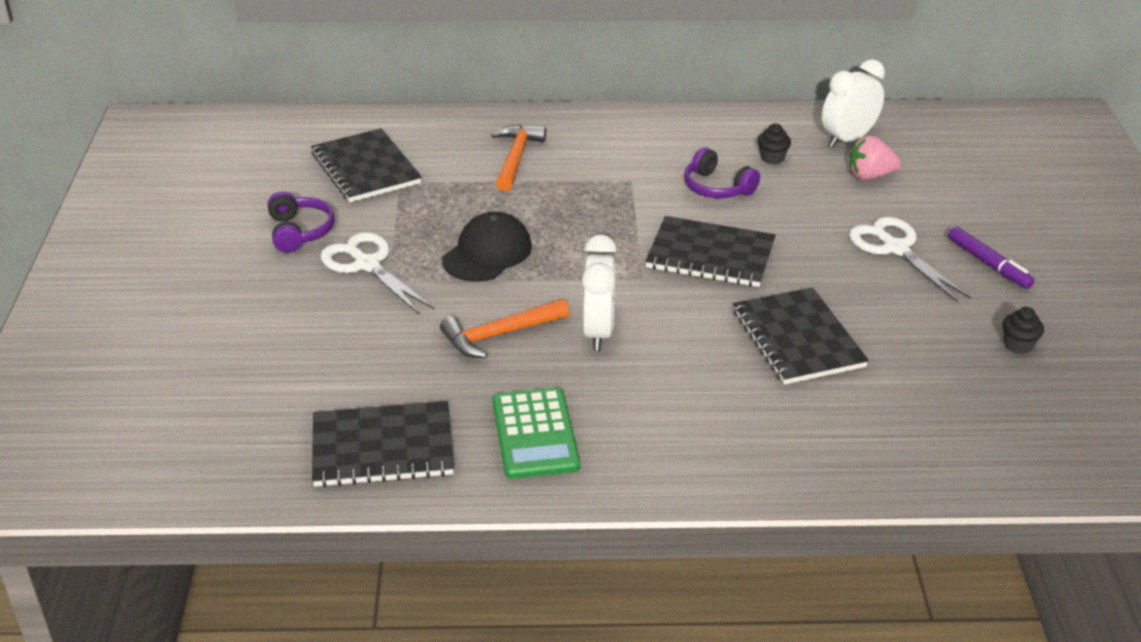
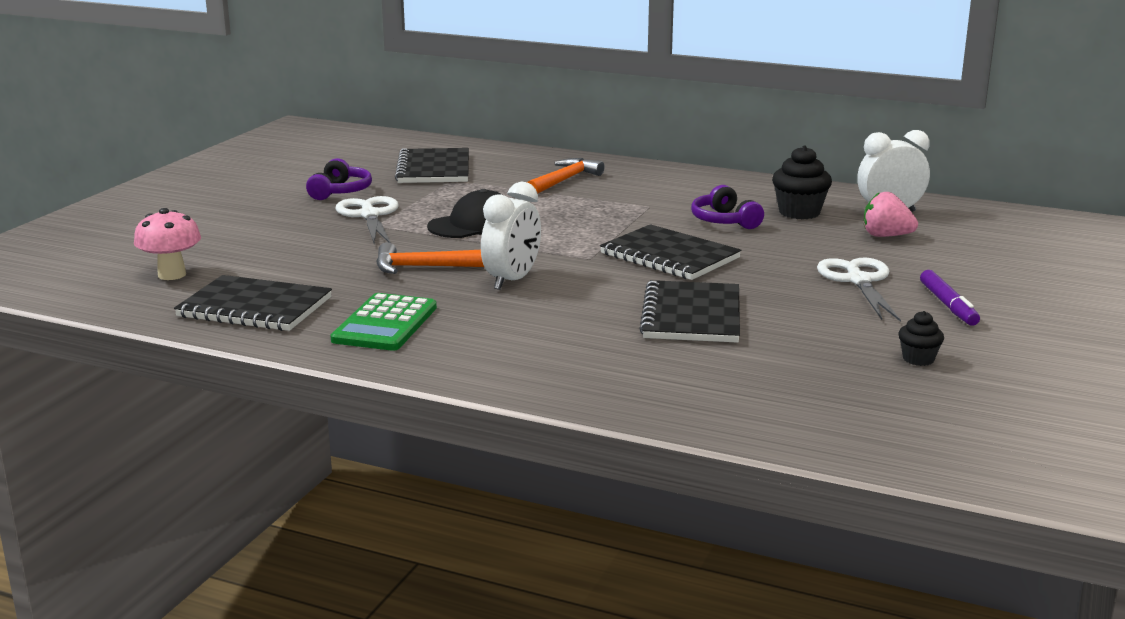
camera: 25 degrees right, 15 degrees down
(244, 421) = (172, 275): none -> pink mushroom
(772, 158) = (799, 212): black cupcake -> black cupcake, size x1.74

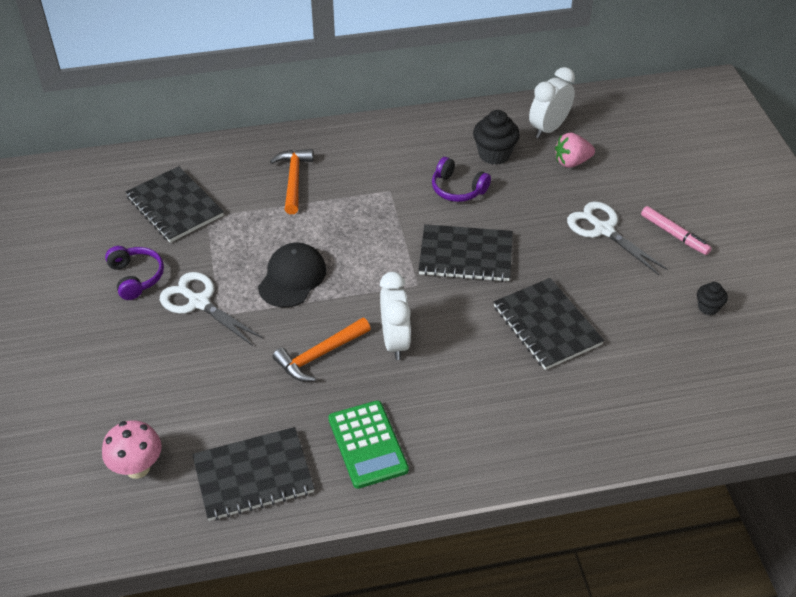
camera: 35 degrees left, 25 degrees up
(948, 305) = (674, 234): purple marker -> pink marker

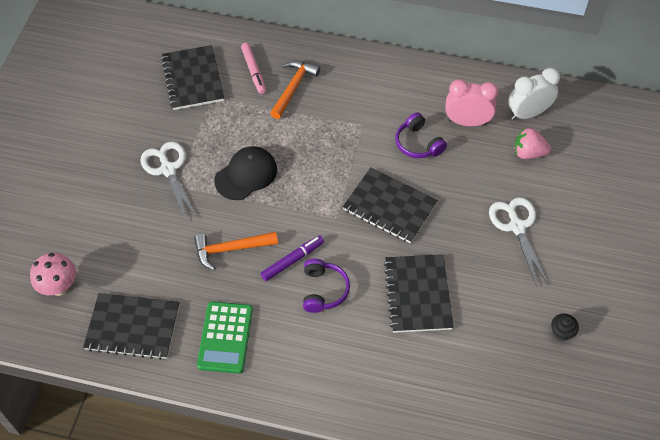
camera: 25 degrees right, 10 degrees up
(136, 277) = (135, 130): purple headphones -> purple headphones (323, 290)
(395, 341) = (292, 260): white clock -> purple marker
(494, 154) = (467, 122): black cupcake -> pink clock
(674, 234) = (575, 254): pink marker -> pink marker (254, 71)

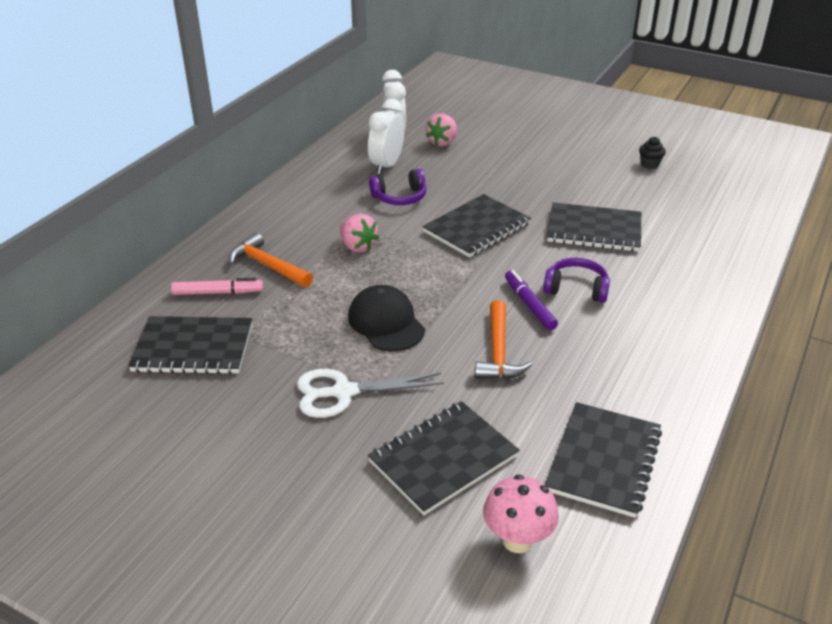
camera: 75 degrees left, 20 degrees down
(119, 236) = (443, 459): none -> black notebook
(225, 337) = (630, 374): green calculator -> none
(335, 134) = (358, 246): none -> pink strawberry
(467, 122) = (386, 166): pink clock -> white clock
(517, 227) = (527, 163): white scissors -> none

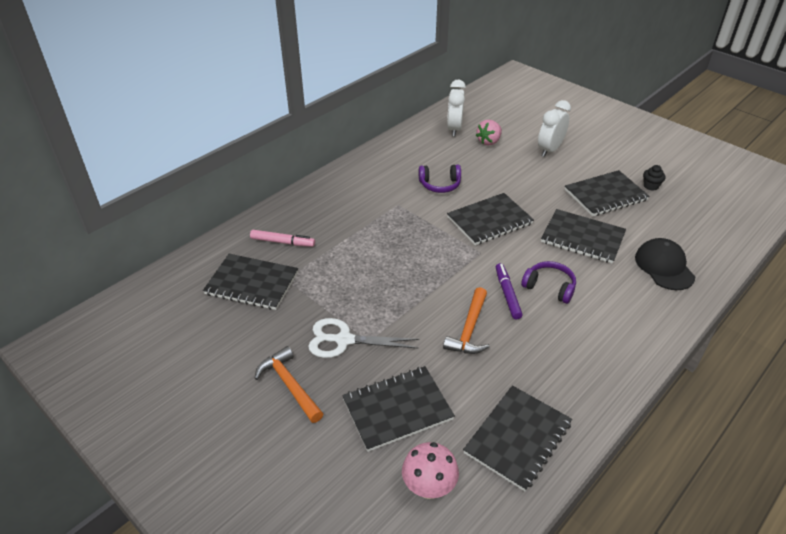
camera: 15 degrees right, 5 degrees up
(267, 265) = (324, 226): orange hammer -> orange hammer (289, 385)
(358, 246) = (394, 221): pink strawberry -> none
(386, 166) = (439, 156): white clock -> white clock (549, 150)
(386, 322) = (393, 289): black cap -> black cap (664, 267)
(602, 181) = (605, 195): none -> black notebook

